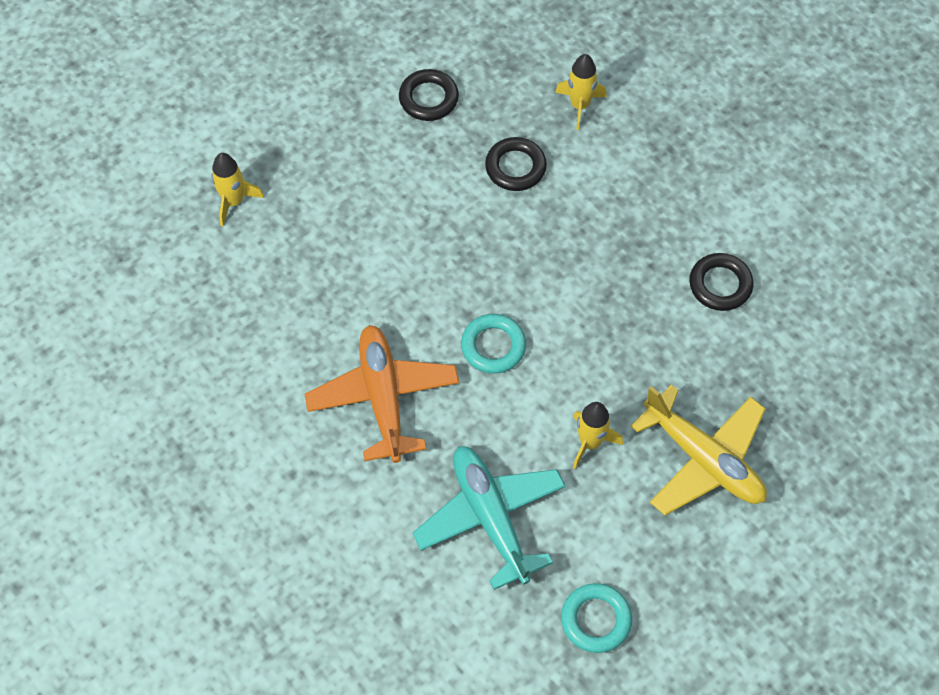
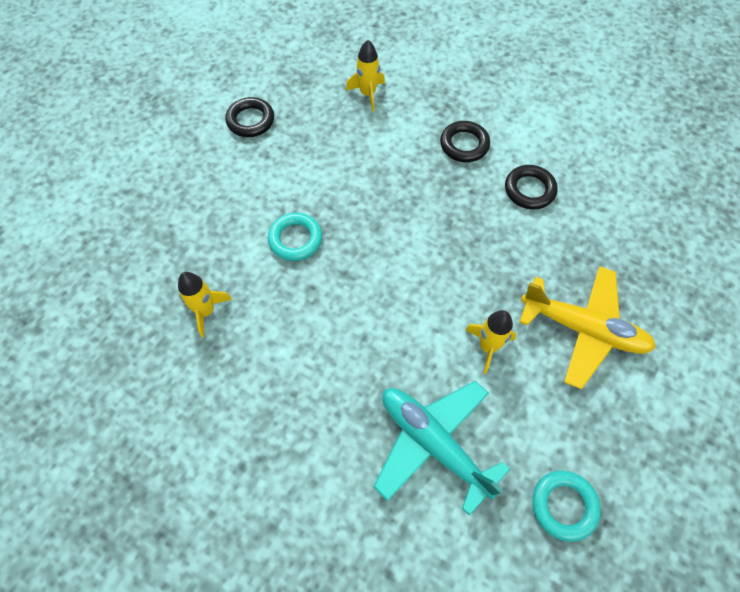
camera: 20 degrees left, 0 degrees up
(234, 201) = (114, 243): yellow rocket -> yellow rocket (206, 311)
(383, 397) = (299, 368): orange plane -> none
(493, 346) = (376, 293): turquoise ring -> turquoise ring (295, 239)
(515, 167) = (337, 151): black ring -> black ring (464, 144)

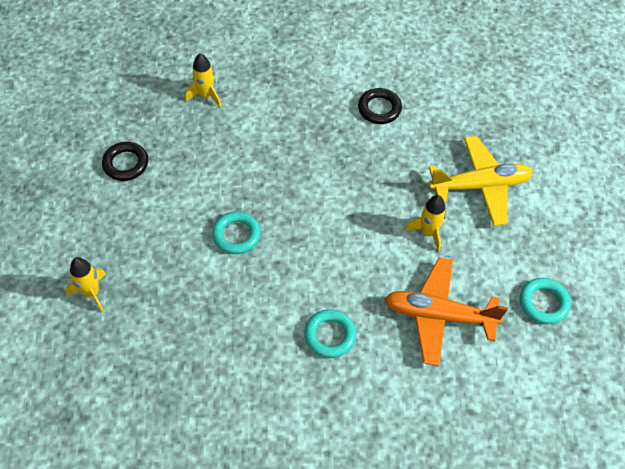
camera: 35 degrees left, 5 degrees down
(206, 311) = (210, 324): yellow rocket -> yellow rocket (91, 293)
(306, 393) = (330, 335): none -> turquoise ring
(433, 444) = (439, 315): turquoise plane -> orange plane
(464, 144) = (309, 99): black ring -> none

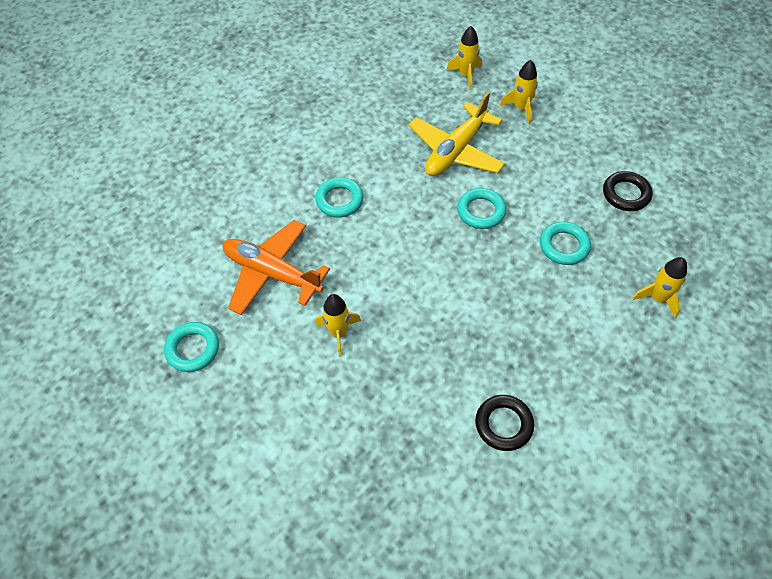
camera: 140 degrees right, 0 degrees up
(85, 370) = (466, 75): none -> yellow rocket
(215, 167) = (564, 246): none -> turquoise ring
(439, 315) = (272, 273): orange plane -> orange plane turned 120 degrees counterclockwise
(480, 186) = (331, 419): yellow plane -> yellow plane (456, 150)

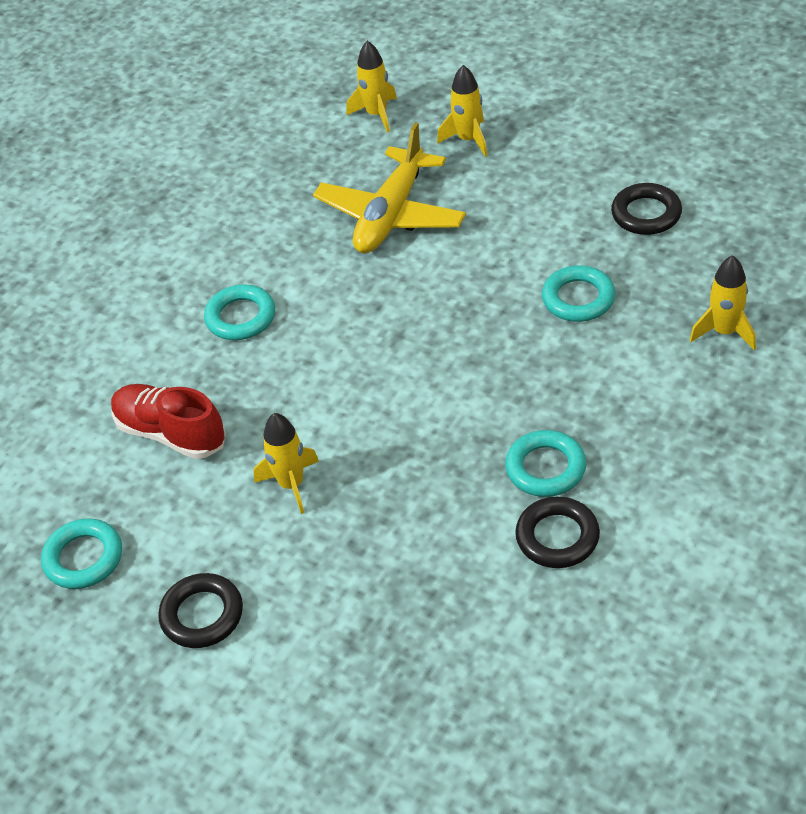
camera: 10 degrees left, 10 degrees down
(255, 414) = (202, 615): none -> black ring
(272, 273) = (170, 433): orange plane -> red shoe
(481, 211) = (449, 283): turquoise ring -> turquoise ring (545, 468)

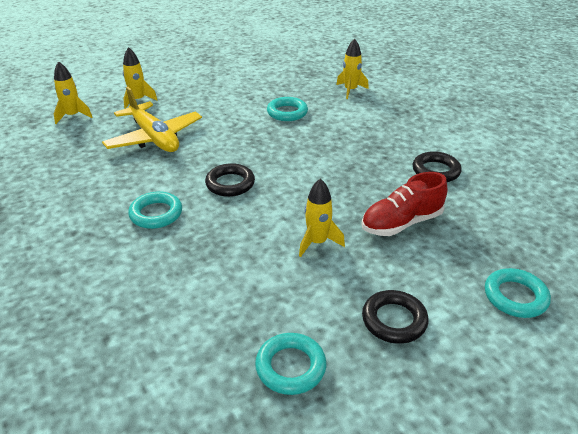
camera: 65 degrees left, 10 degrees down
(170, 433) = (218, 279): red shoe -> red shoe (401, 223)
(545, 468) = (387, 158): turquoise ring -> turquoise ring (515, 297)
(646, 214) = (257, 81): black ring -> black ring (230, 184)

